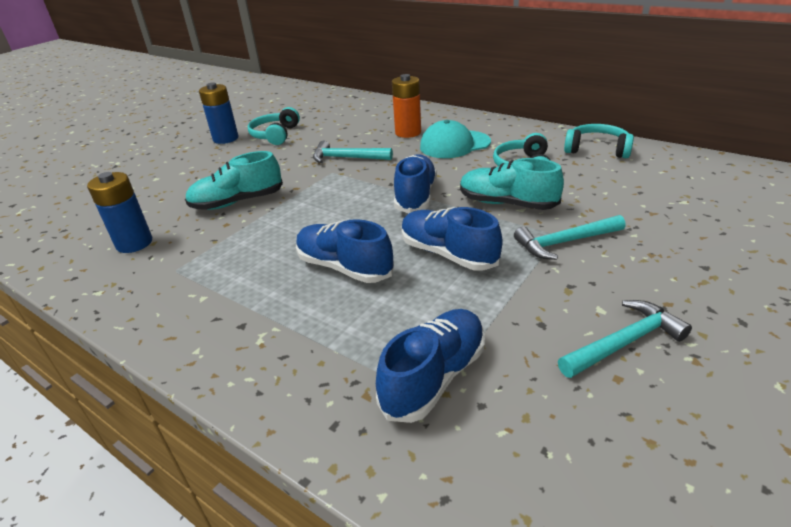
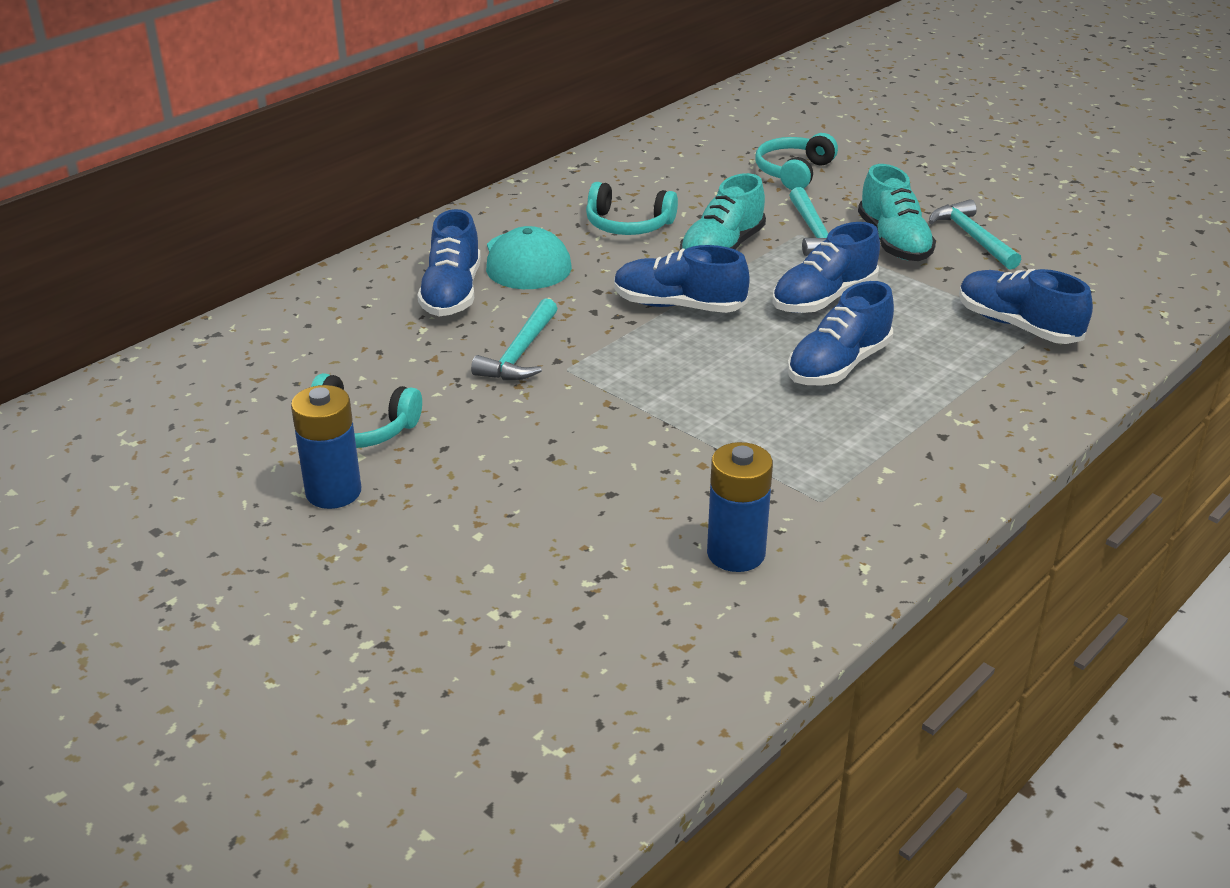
camera: 85 degrees left, 0 degrees up
(237, 202) = (633, 458): turquoise shoe -> turquoise shoe (893, 242)
(408, 132) = (452, 293): orange battery -> blue shoe
(597, 149) = (604, 174): turquoise headphones -> turquoise headphones (794, 172)

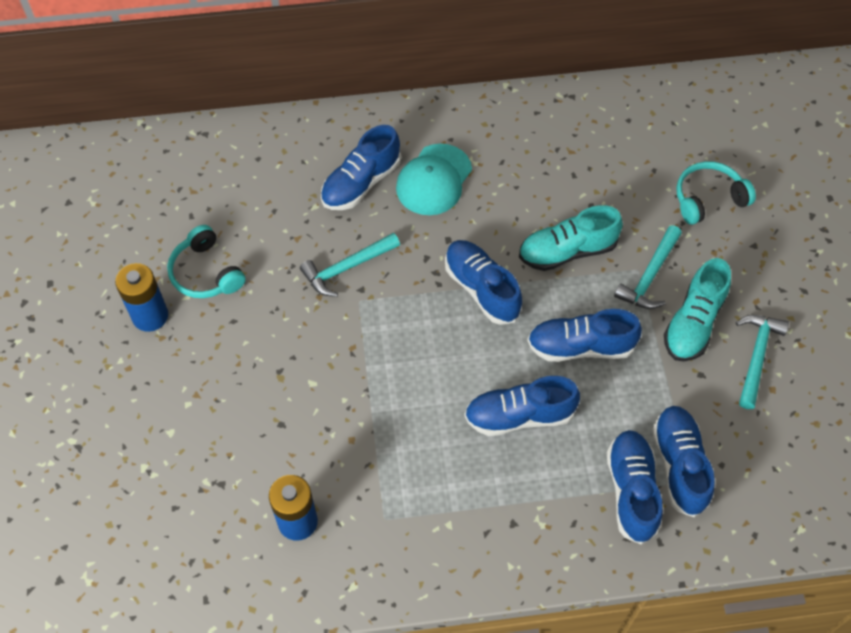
camera: 40 degrees right, 25 degrees up
(628, 225) = (533, 184): turquoise headphones -> none
(1006, 360) = (631, 491): none -> blue shoe

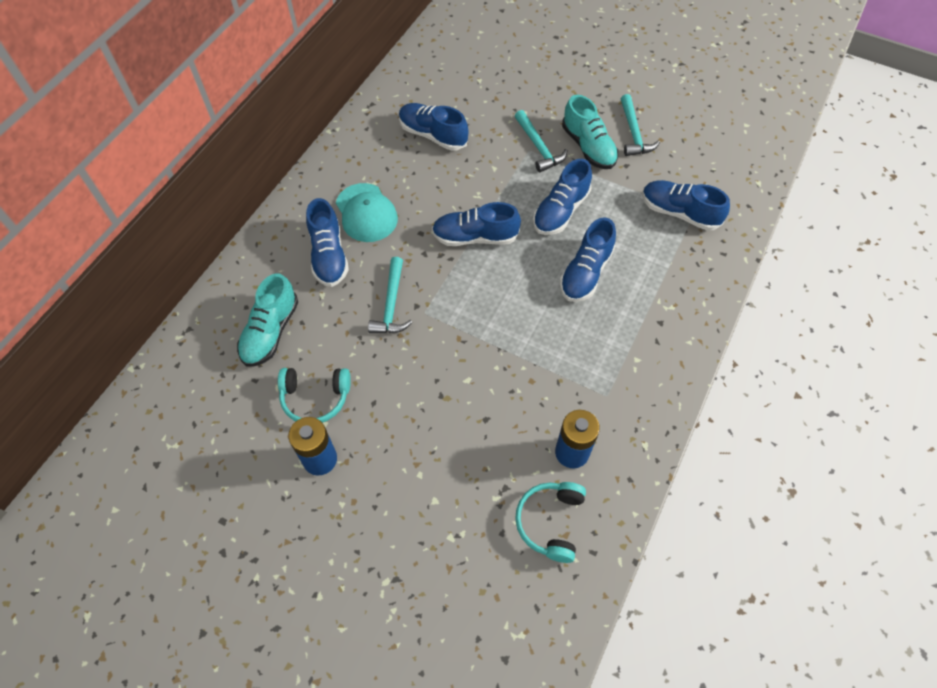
camera: 55 degrees left, 0 degrees up
(567, 251) = (485, 176): turquoise shoe -> turquoise shoe (270, 331)
(631, 491) = (680, 246): blue shoe -> blue shoe (433, 135)
(708, 199) = (509, 87): turquoise headphones -> turquoise headphones (550, 522)
(756, 356) = (634, 133): turquoise hammer -> turquoise hammer turned 150 degrees counterclockwise

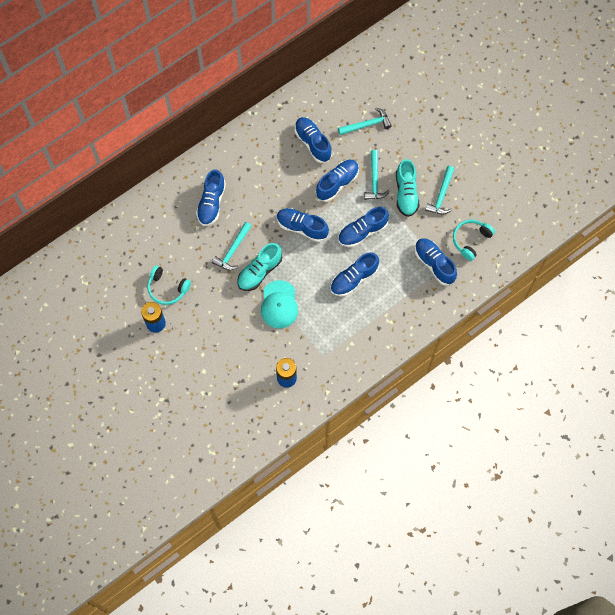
camera: 25 degrees right, 10 degrees up
(270, 331) = (159, 238): turquoise shoe -> turquoise shoe (259, 271)
(366, 213) = (246, 183): turquoise cap -> turquoise cap (279, 304)
(491, 92) = (367, 124): none -> turquoise hammer
(492, 168) = (337, 183): none -> blue shoe
(550, 522) = (256, 408): turquoise headphones -> turquoise headphones (471, 240)

